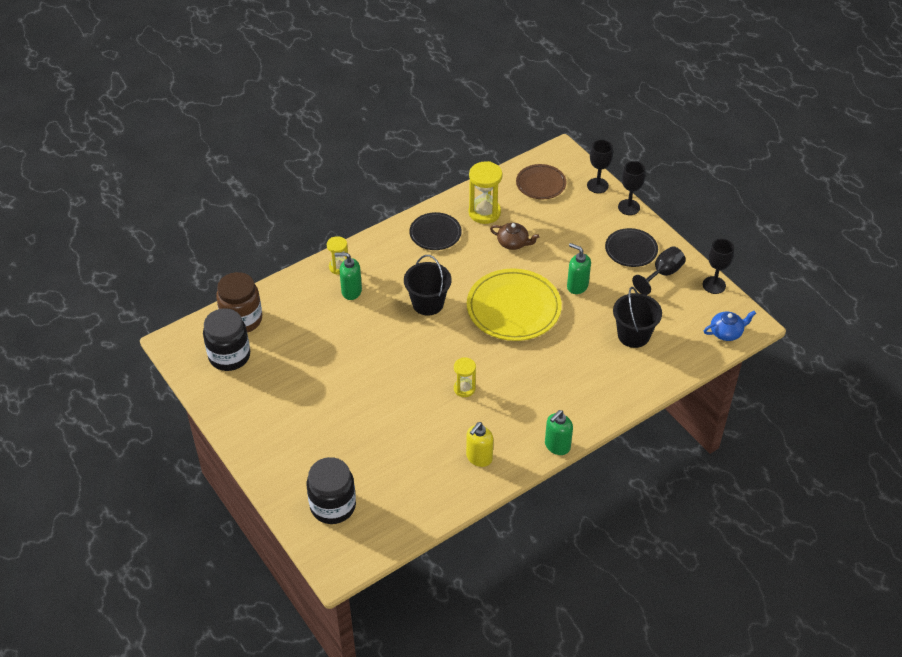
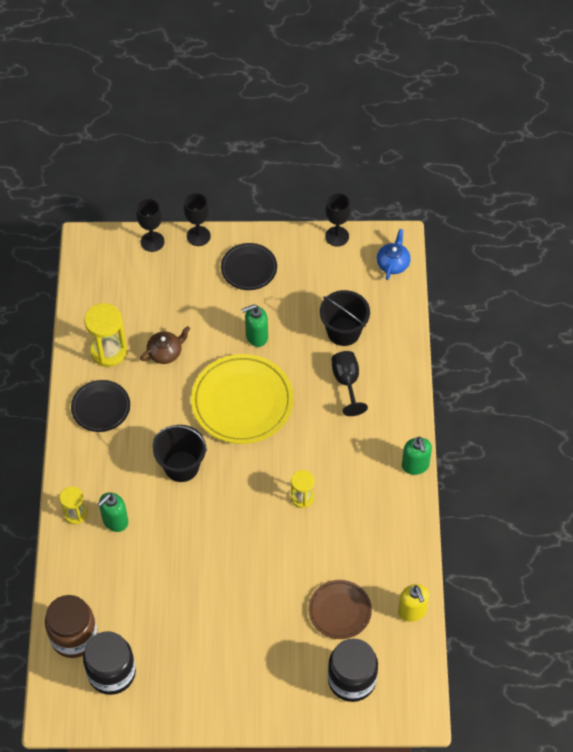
camera: 55 degrees left, 10 degrees up
(479, 458) = (384, 533): yellow soap dispenser -> yellow soap dispenser (412, 611)
(541, 184) = (112, 284): brown plate -> brown plate (339, 611)
(662, 274) = (295, 264): black goblet -> black goblet (347, 382)

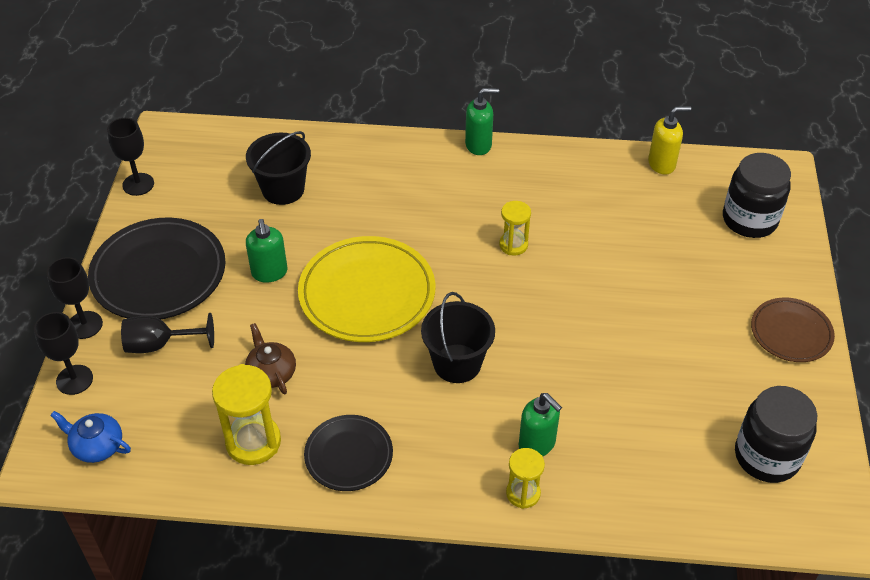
camera: 85 degrees left, 10 degrees down
(74, 637) = (717, 500): brown jar -> none
(249, 268) = (159, 273): black plate -> black plate, size x1.73
(339, 611) = (664, 223): brown plate -> brown plate (791, 333)
(347, 382) = (357, 192): black goblet -> black goblet (160, 344)
(393, 263) = (196, 138): blue teapot -> blue teapot (97, 446)

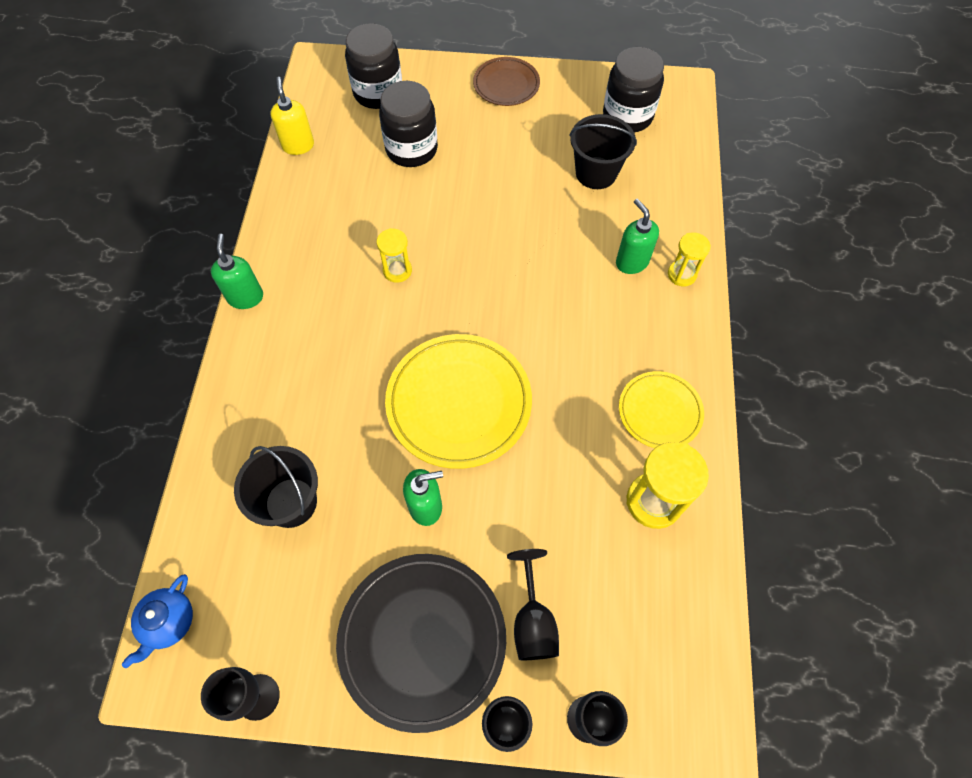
camera: 90 degrees left, 15 degrees up
(97, 446) = (676, 671): blue teapot -> blue teapot (168, 622)
(271, 373) = (566, 491): brown teapot -> none
(348, 455) = (659, 411): black plate -> yellow plate
(457, 363) = (547, 321): black bucket -> black bucket (596, 173)
(537, 444) = (631, 262): green soap dispenser -> green soap dispenser turned 75 degrees counterclockwise
(672, 250) = (411, 149): none -> black jar

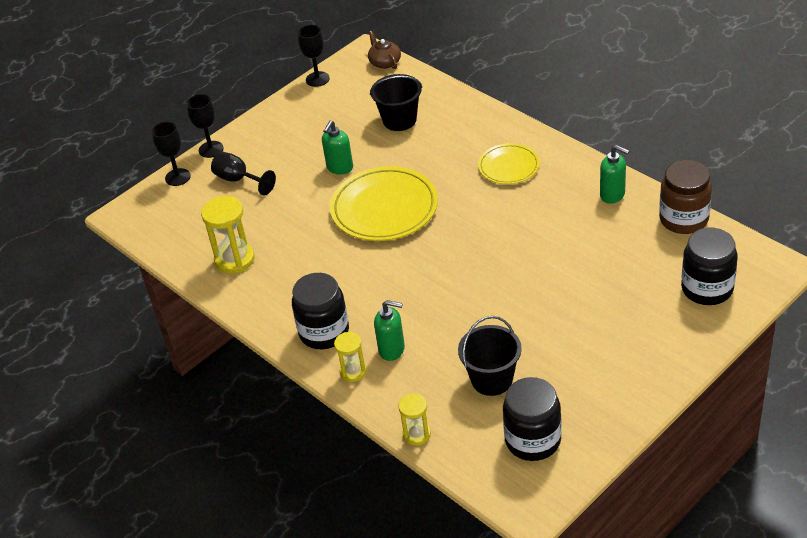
camera: 135 degrees right, 20 degrees down
(168, 622) = (384, 62): blue teapot -> brown teapot
(245, 297) = (560, 147): green soap dispenser -> green soap dispenser (612, 195)
(298, 145) = (683, 219): yellow soap dispenser -> brown jar
(397, 270) = (511, 223): yellow hourglass -> yellow hourglass (417, 434)
(411, 149) = (621, 280): black jar -> black jar (324, 332)
(422, 640) = (277, 138): black plate -> none
(506, 85) = (645, 377): brown plate -> none
(659, 411) = (277, 295): yellow plate -> yellow plate (509, 167)

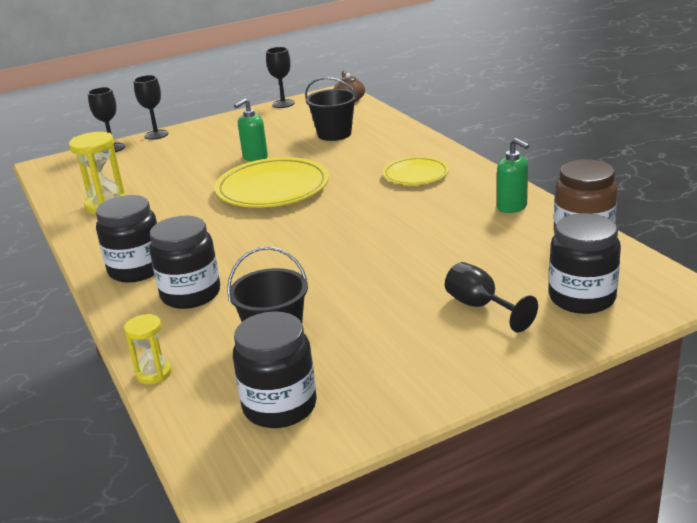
camera: 15 degrees right, 15 degrees down
(239, 180) = (161, 155): black goblet -> black goblet (481, 307)
(353, 372) = (136, 306): yellow hourglass -> none
(392, 349) = (191, 294): green soap dispenser -> black jar

